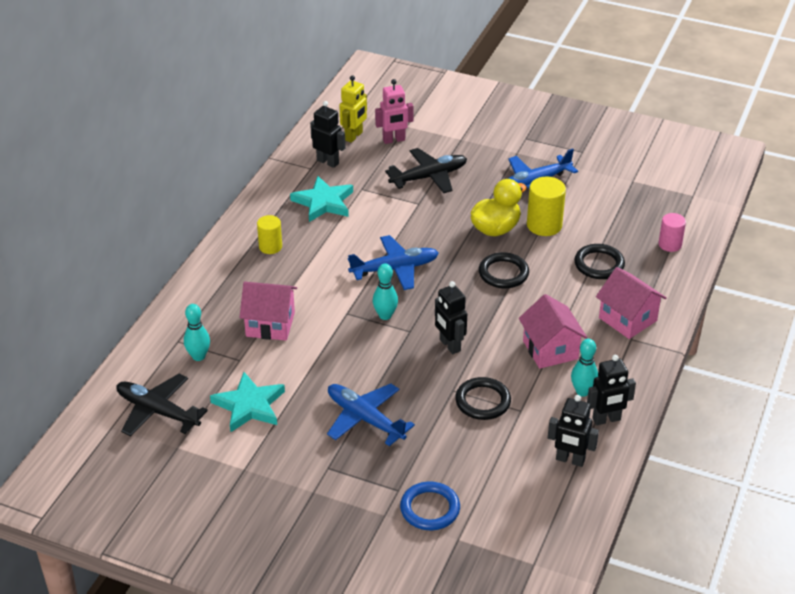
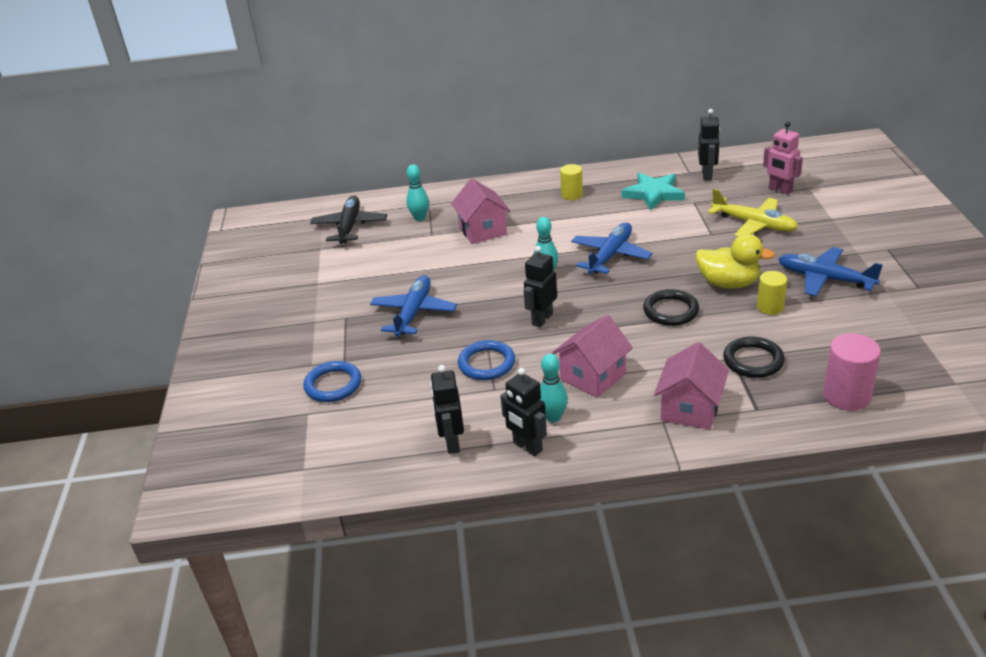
camera: 65 degrees right, 5 degrees down
(249, 405) = (386, 258): turquoise star -> none
(354, 136) = (757, 172): yellow robot -> none
(394, 269) = (610, 256): blue plane -> blue plane turned 105 degrees counterclockwise
(428, 177) = (753, 224): black plane -> yellow plane
(483, 401) = (486, 363): black ring -> blue ring
(544, 225) = (770, 307): yellow cylinder -> yellow cylinder, size x0.65
(670, 244) = (846, 396): pink cylinder -> pink cylinder, size x1.55

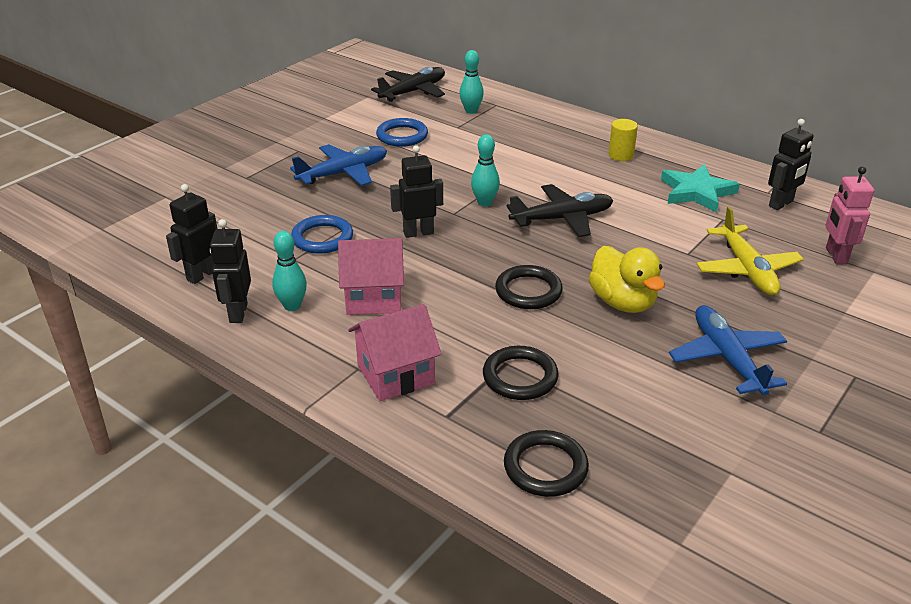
camera: 40 degrees right, 0 degrees up
(333, 385) = (211, 188): blue ring -> blue ring (402, 136)
(482, 230) = (498, 144): pink house -> none
(610, 256) = (561, 219): blue plane -> black plane
(770, 307) = (622, 346): yellow cylinder -> none
(846, 396) = (545, 467): pink cylinder -> black ring

